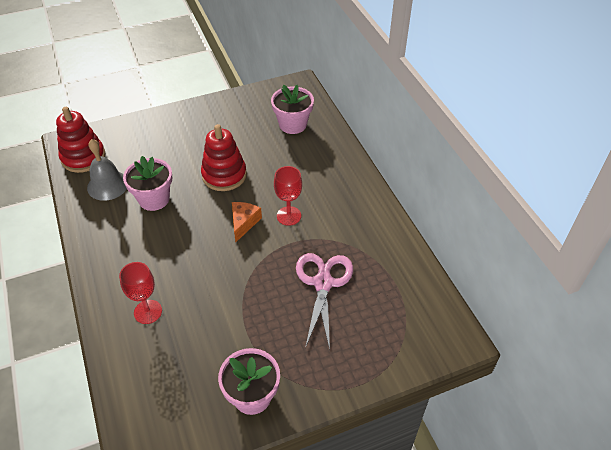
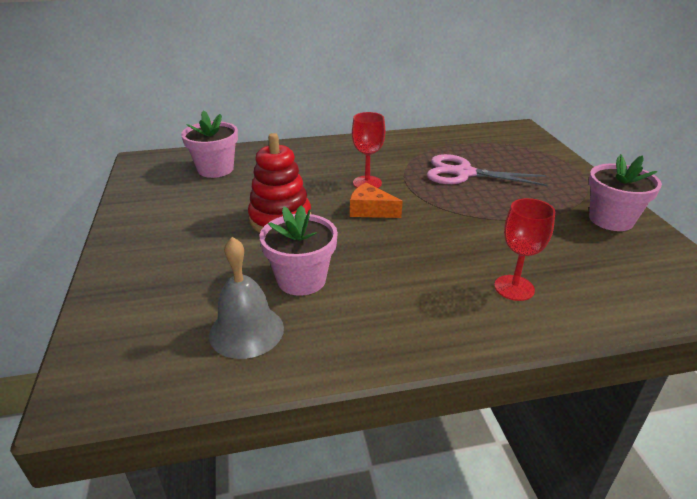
camera: 80 degrees left, 15 degrees down
(83, 157) = (150, 367): red stacking toy -> none

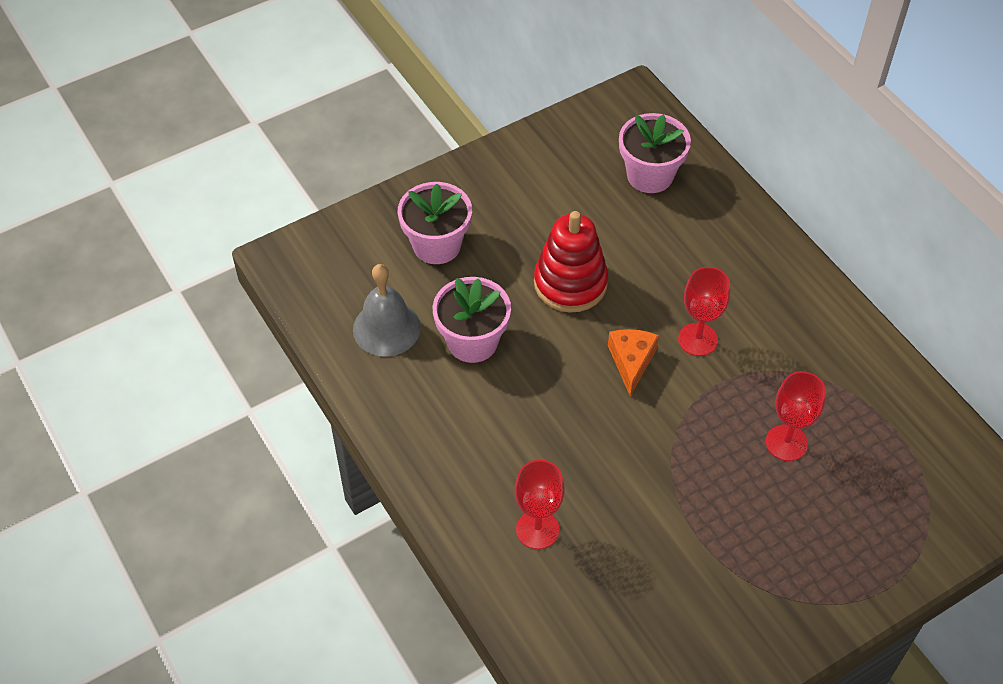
camera: 70 degrees right, 20 degrees up
(464, 173) = (786, 443): pink scissors -> red goblet
(611, 220) = (739, 630): pink flower pot -> pink flower pot (437, 245)

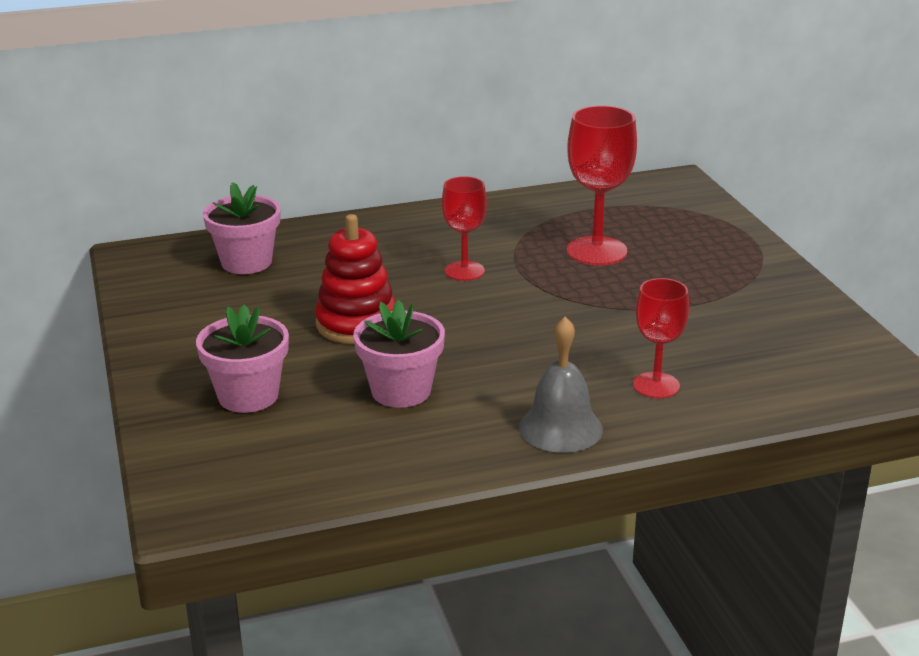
camera: 75 degrees left, 25 degrees down
(386, 328) = (349, 445): grey bell -> grey bell (560, 428)
(631, 361) = (474, 306): orange cheese -> none
(786, 443) = (596, 251): red goblet -> red goblet, size x1.55

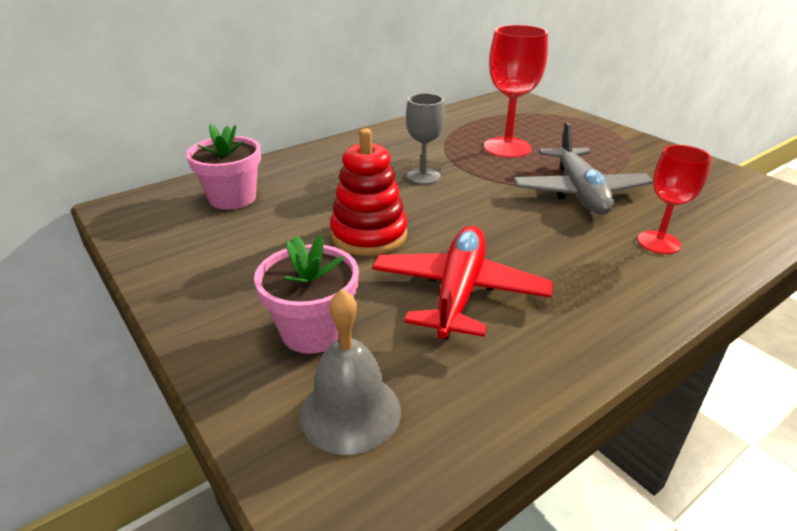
camera: 20 degrees left, 5 degrees up
(401, 391) = (458, 292): pink flower pot -> red plane
(464, 271) = (423, 176): red goblet -> grey goblet
(560, 428) = (628, 299): grey bell -> grey bell (350, 412)
(627, 318) = (579, 192): none -> grey plane

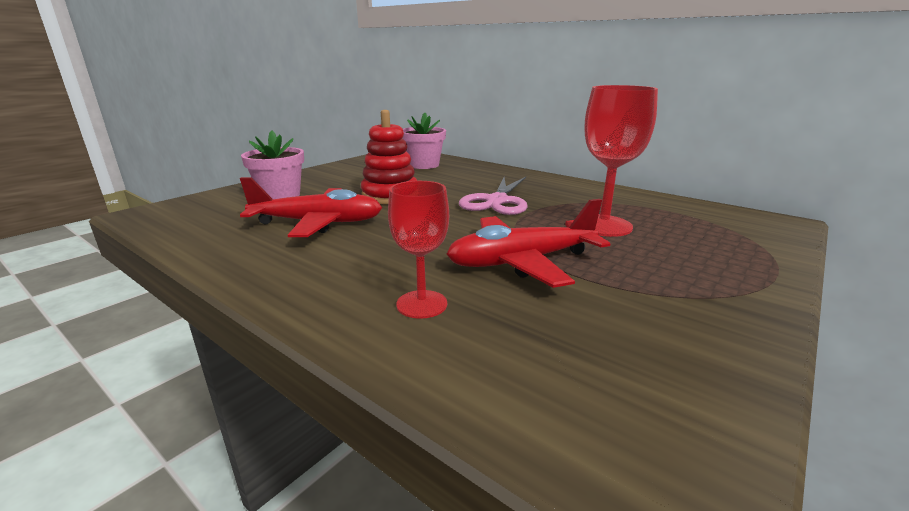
camera: 75 degrees right, 10 degrees down
(350, 412) = (208, 209): grey bell -> none
(423, 176) = (497, 201): grey goblet -> pink scissors
(579, 192) = (522, 262): grey plane -> red plane

